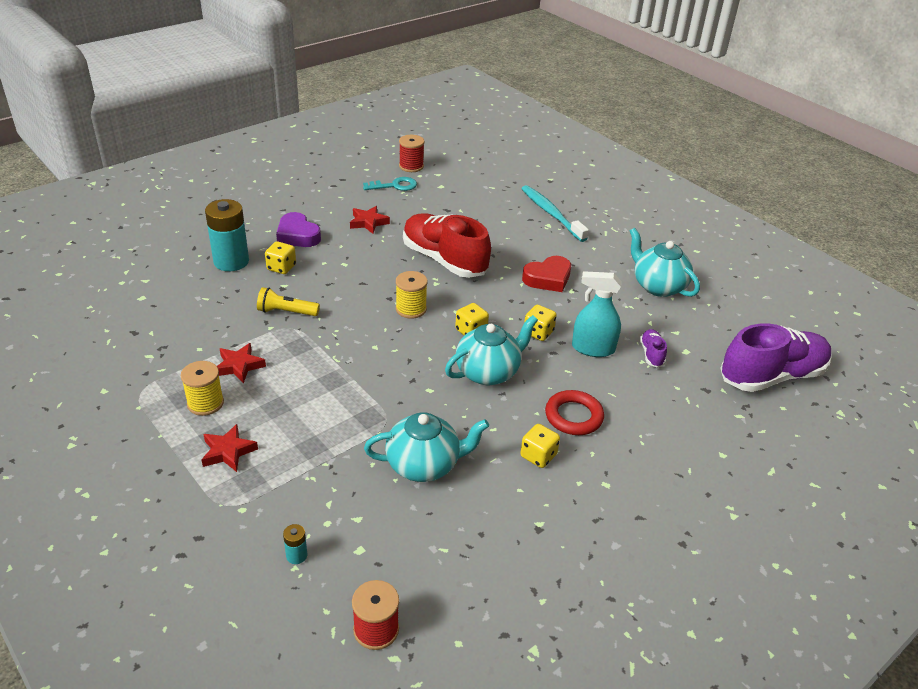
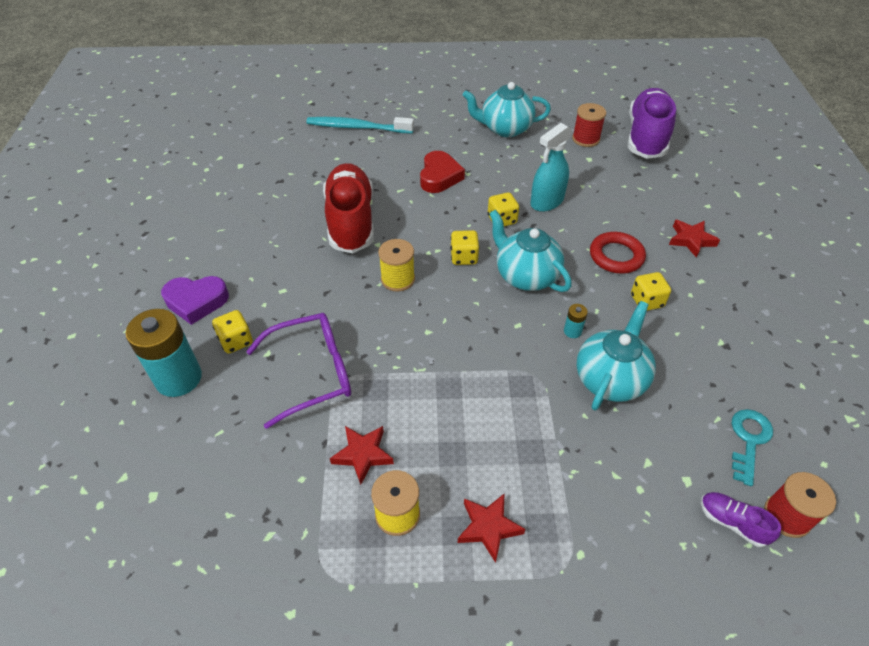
camera: 50 degrees left, 10 degrees up
(286, 312) = (313, 373): yellow flashlight -> purple glasses
(296, 555) = (669, 535): turquoise battery -> turquoise battery (572, 331)
(368, 222) = (237, 240): red star -> red star (691, 240)
(394, 186) = (201, 193): turquoise key -> turquoise key (748, 440)
(411, 166) = (184, 166): red spool -> red spool (585, 139)
(444, 260) = (351, 221): red shoe -> red shoe turned 90 degrees clockwise
(488, 372) = (526, 275): turquoise teapot -> turquoise teapot turned 45 degrees counterclockwise
(651, 354) = (578, 176): purple shoe -> purple shoe (732, 522)

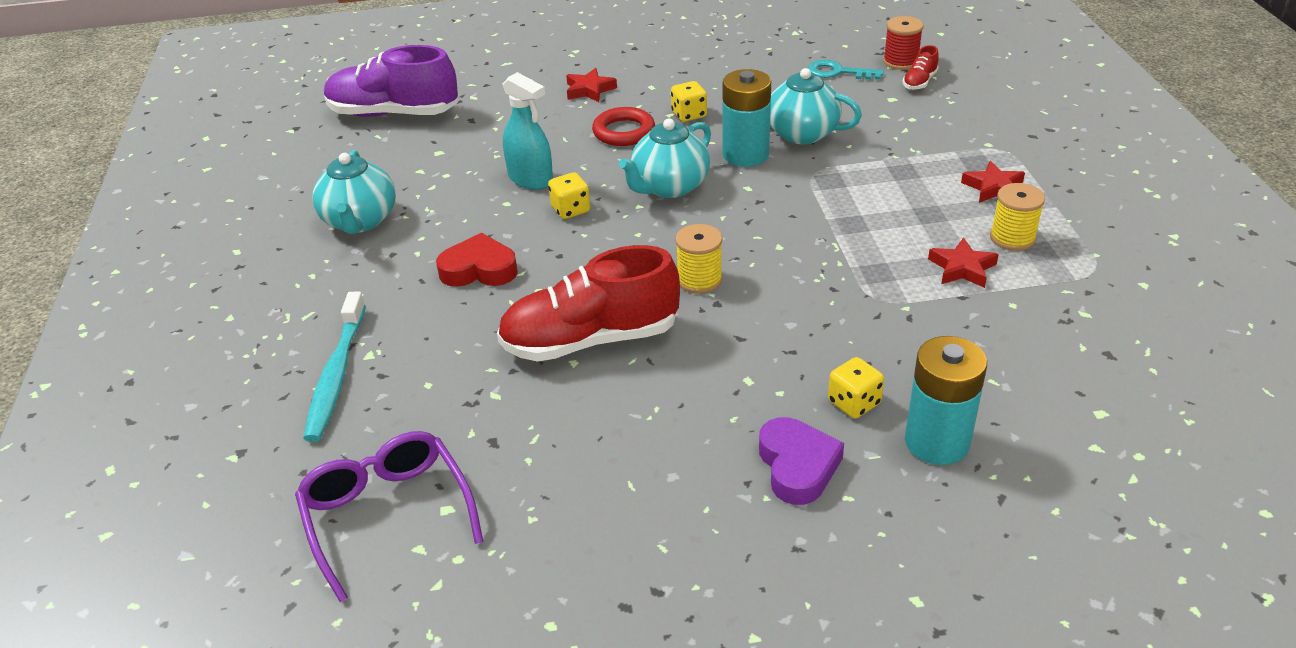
camera: 95 degrees left, 10 degrees down
(313, 373) = (875, 323): purple glasses -> purple glasses (387, 514)
(464, 257) = (647, 232): yellow dice -> none
(572, 331) = (745, 155): turquoise battery -> turquoise battery, size x2.38
(585, 139) = (393, 155): red spool -> none
(732, 522) = (919, 82): purple shoe -> red shoe

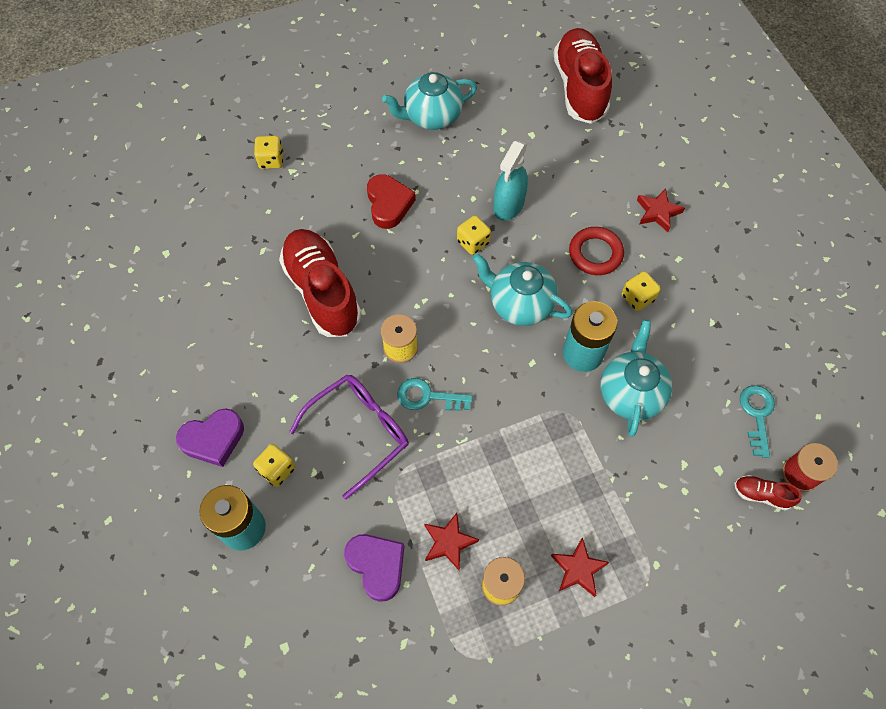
camera: 75 degrees right, 25 degrees up
(336, 375) = (271, 160): turquoise toothbrush -> yellow dice
(387, 514) = (160, 225): purple glasses -> purple glasses (360, 431)
(394, 113) = (580, 88): purple shoe -> red shoe
(773, 265) = (427, 397): none -> turquoise key
(990, 325) = (377, 566): none -> purple heart

